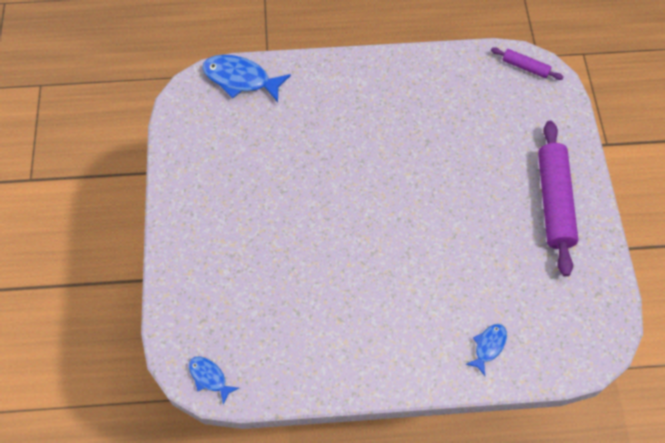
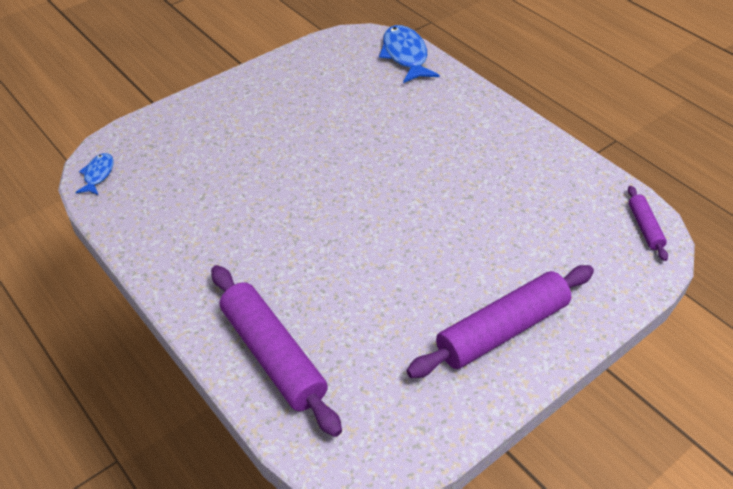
camera: 55 degrees right, 15 degrees down
(488, 346) = (273, 355): blue fish -> purple rolling pin

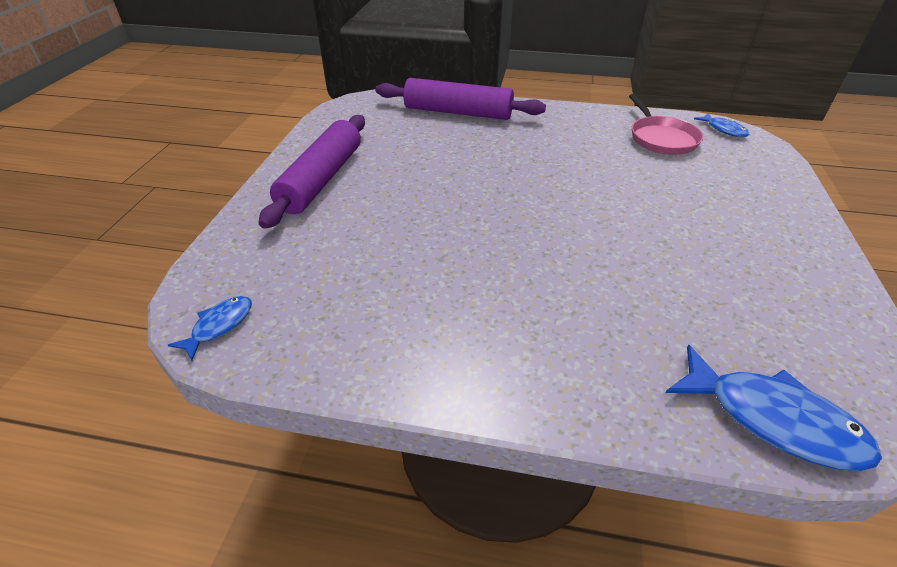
camera: 140 degrees right, 5 degrees down
(161, 197) = (661, 138): none -> pink pan
(644, 227) = (219, 326): purple rolling pin -> blue fish

